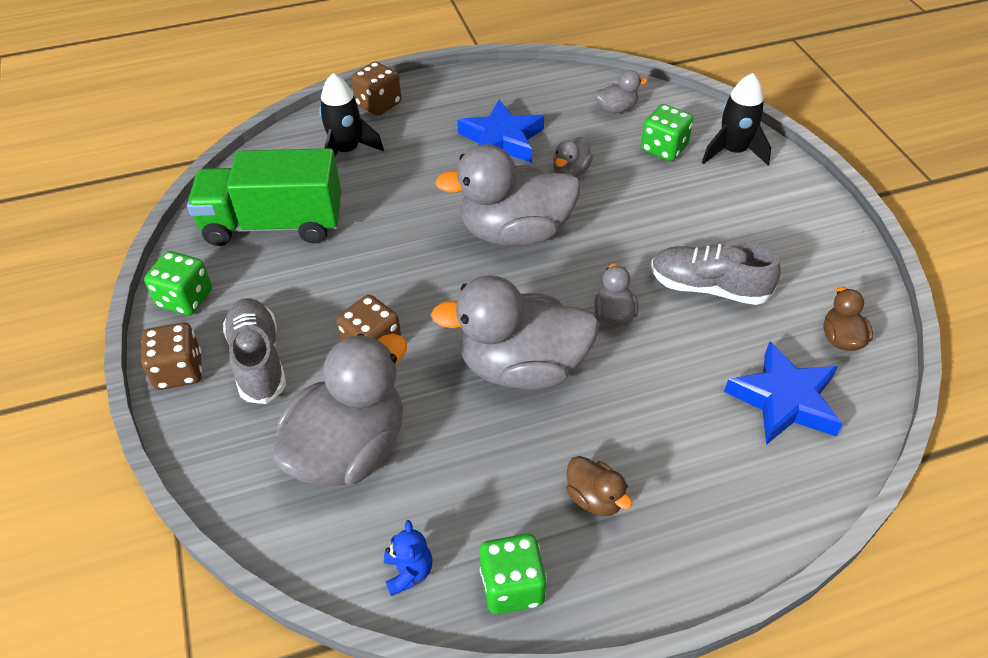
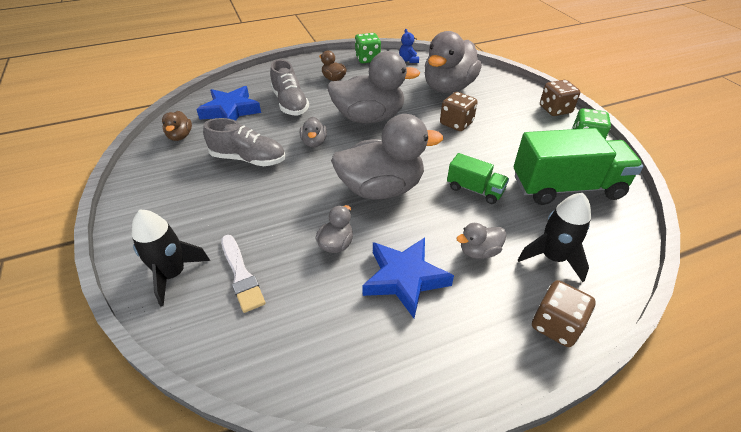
camera: 175 degrees right, 5 degrees down
(258, 360) = (516, 115): grey shoe -> grey shoe (290, 103)
(393, 226) = (474, 190): none -> green truck
(616, 109) = (278, 331): grey duck -> grey duck (479, 251)
(664, 148) = (241, 275): green dice -> white brush

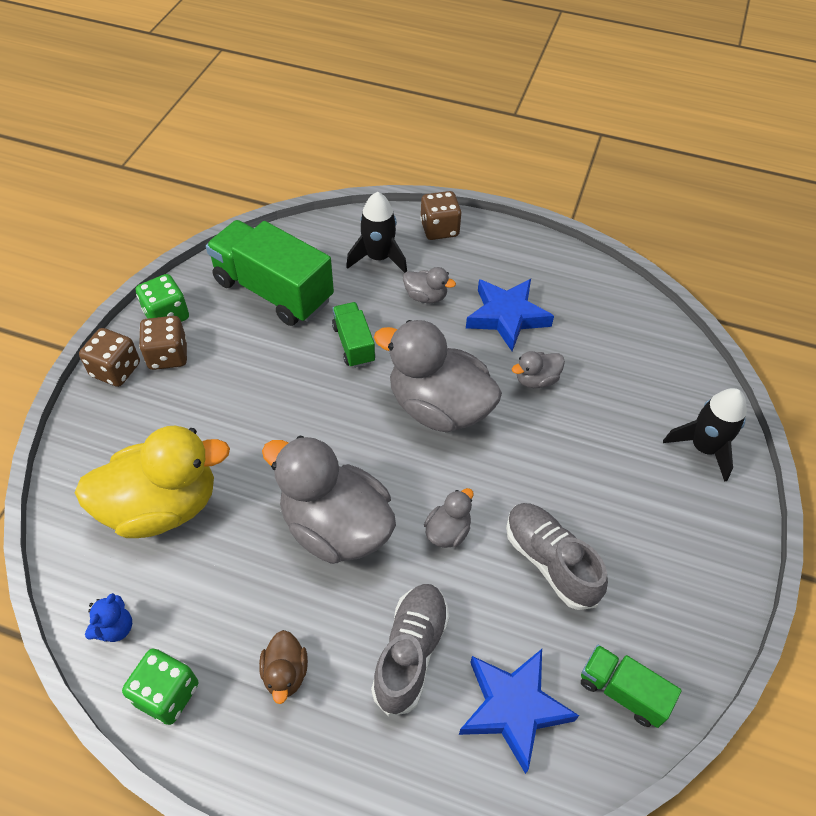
camera: 140 degrees left, 10 degrees up
(180, 136) = (622, 691): brown duck -> green truck
(241, 275) = (640, 406): white brush -> none
(448, 88) = (162, 506): grey duck -> yellow duck
(456, 123) = (250, 434): brown dice -> brown dice (168, 355)

